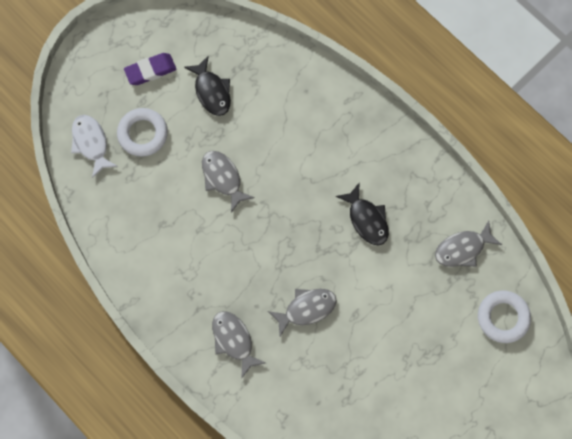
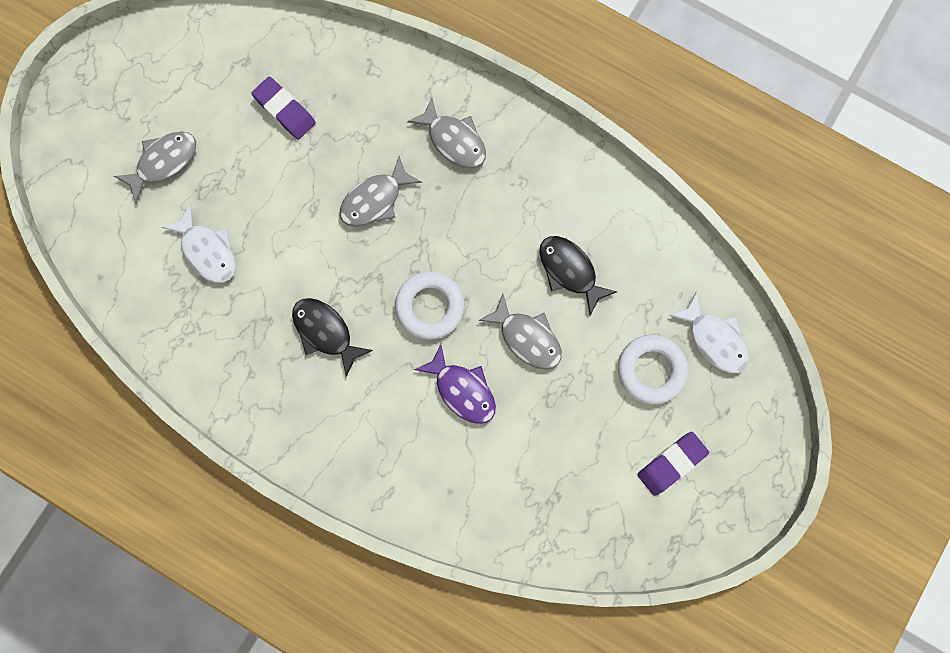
camera: 165 degrees right, 5 degrees up
(211, 91) = (578, 455): black fish -> black fish (570, 271)
(279, 154) = (462, 390): none -> purple fish
(360, 401) = (285, 110): none -> purple eraser
(442, 302) = (207, 251): none -> white fish
(463, 249) = (193, 326): grey fish -> grey fish (163, 162)
(503, 317) = (128, 252): white ring -> white ring (430, 306)

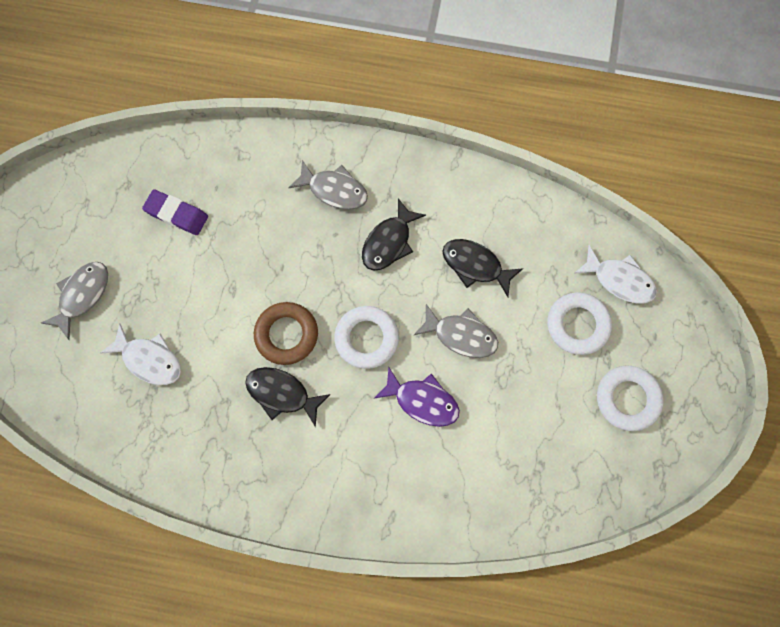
camera: 20 degrees left, 5 degrees down
(351, 274) = (286, 334): none -> brown ring
(375, 199) = (284, 263): grey fish -> none
(490, 215) = (389, 242): none -> black fish
(671, 463) = (627, 399): purple eraser -> white ring

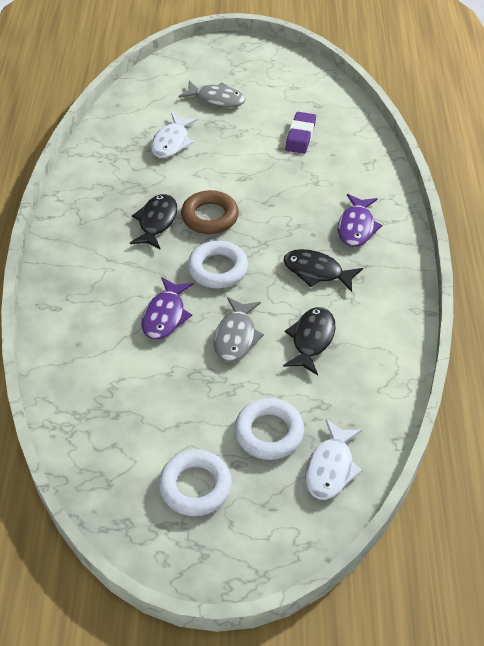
camera: 80 degrees right, 25 degrees down
(334, 190) = (356, 227): grey fish -> purple fish

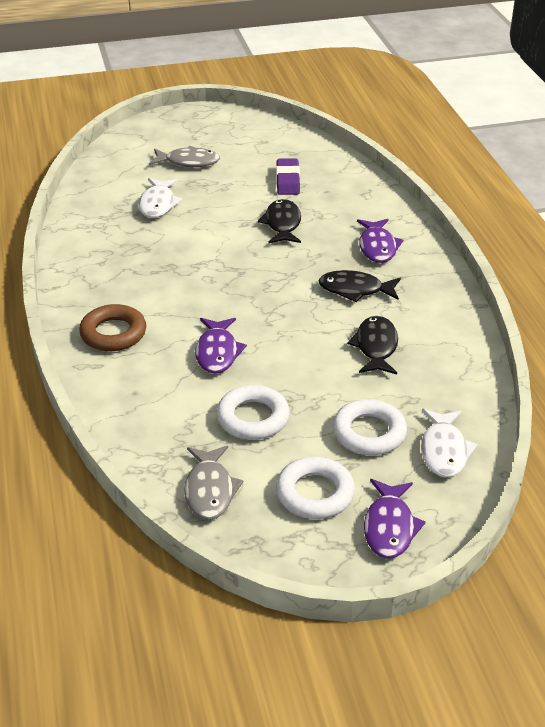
camera: 15 degrees left, 10 degrees down
(156, 222) = (172, 274): black fish -> black fish (282, 224)
(210, 217) = (226, 261): brown ring -> brown ring (113, 333)
(218, 269) = (254, 303): white ring -> white ring (253, 418)
(236, 336) = (298, 357): grey fish -> grey fish (210, 490)
(248, 538) = (389, 527): none -> purple fish

